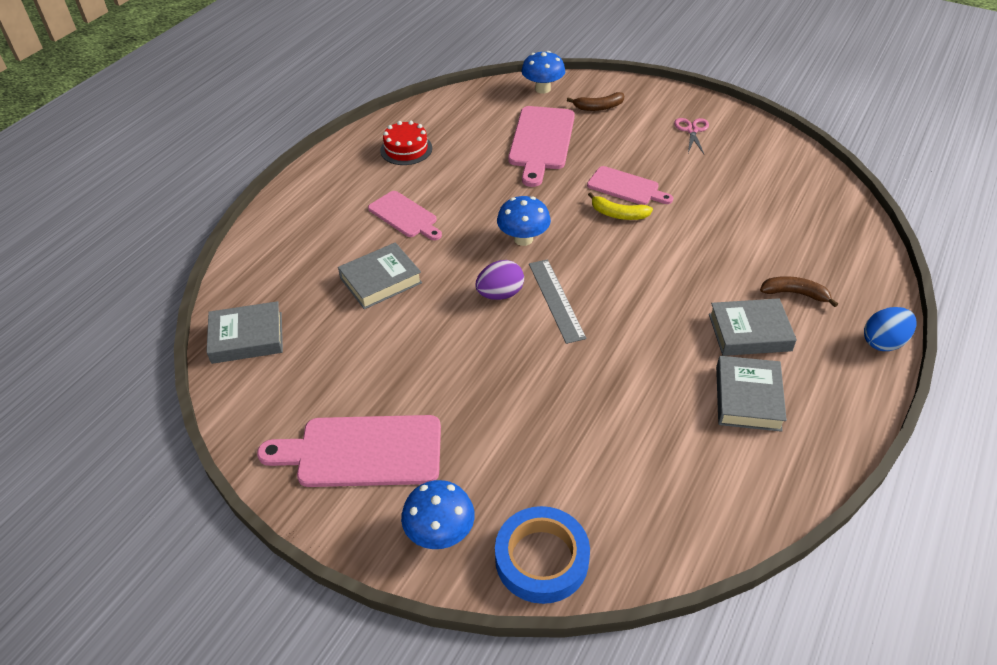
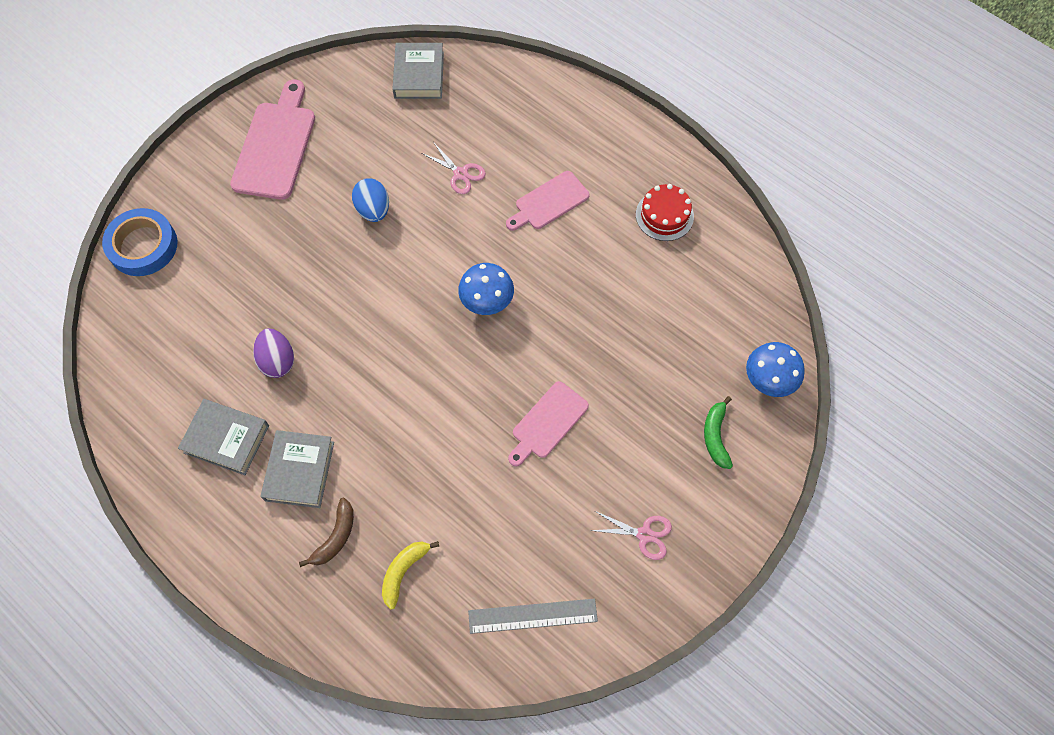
camera: 100 degrees right, 20 degrees up
(381, 280) = (460, 174): grey book -> pink scissors
(440, 533) = (188, 187): blue mushroom -> none
(500, 294) = (415, 267): purple egg -> purple egg (278, 361)
(541, 141) = (653, 353): pink cutting board -> none
(556, 300) = (393, 312): grey ruler -> grey ruler (532, 616)
(598, 107) = (715, 436): brown banana -> green banana
(618, 214) = (503, 401): yellow banana -> yellow banana (404, 571)
(883, 342) = (246, 595): blue egg -> blue egg (373, 210)

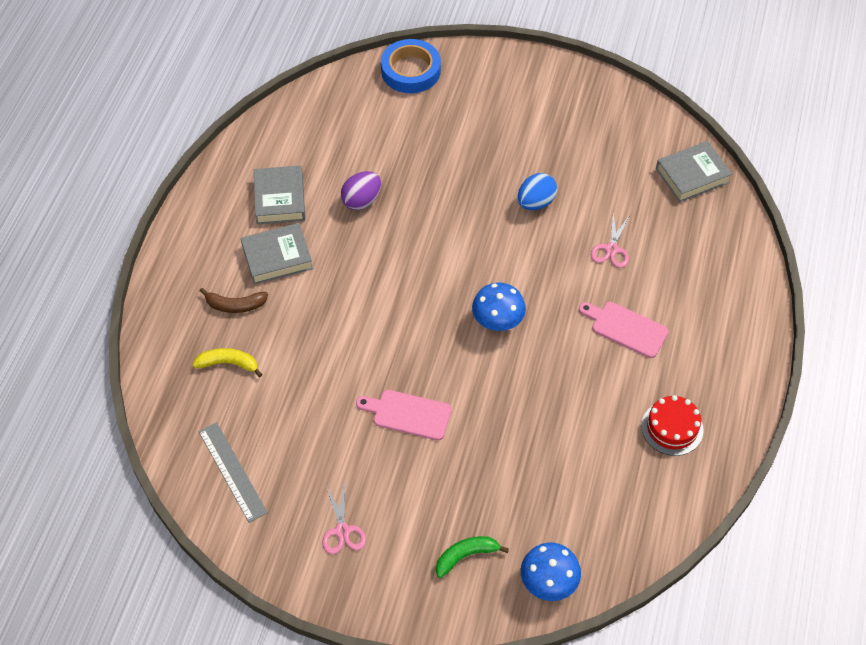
camera: 65 degrees right, 10 degrees down
(276, 146) = (553, 110): pink cutting board -> none

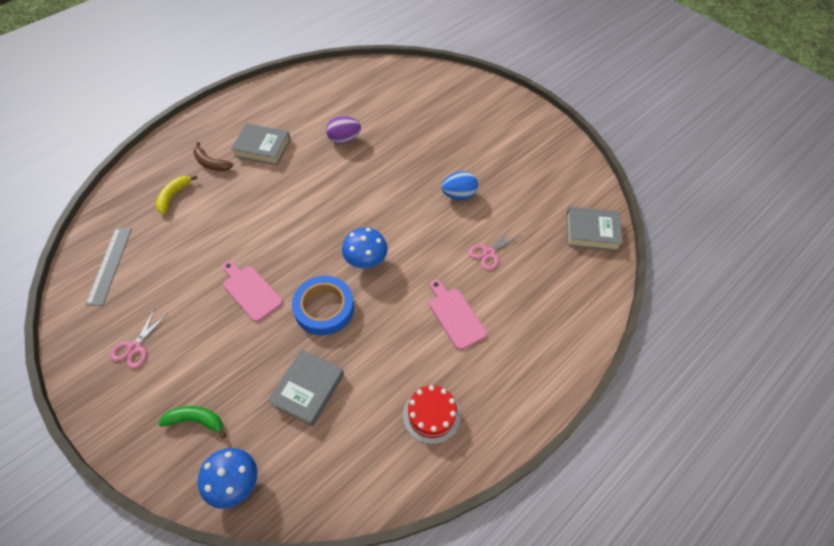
camera: 30 degrees right, 0 degrees up
(228, 364) = (173, 196): yellow banana -> yellow banana turned 105 degrees counterclockwise
(279, 199) = (295, 115): grey book -> grey book (308, 389)
(410, 71) = (442, 79): blue tape -> blue tape (324, 308)

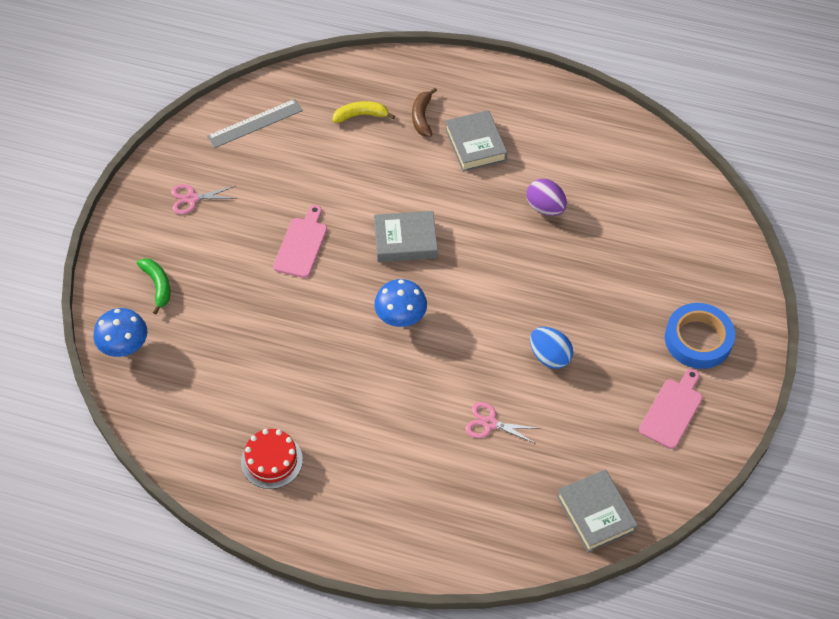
camera: 60 degrees right, 0 degrees up
(308, 389) = (235, 349): grey book -> grey book (405, 240)
(324, 308) = (323, 314): blue tape -> blue tape (698, 339)
(455, 316) = (390, 429): pink cutting board -> pink cutting board (672, 410)

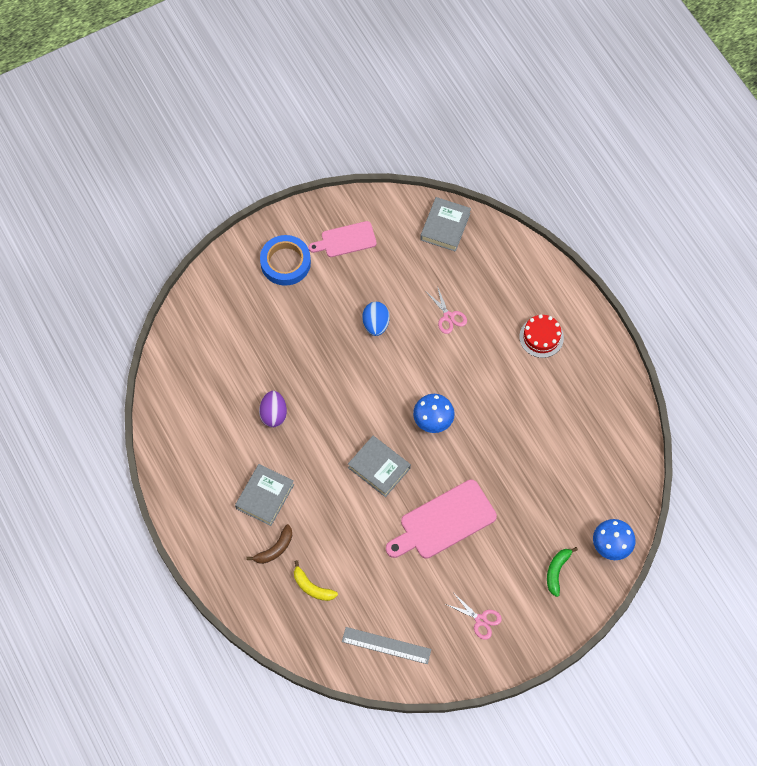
camera: 135 degrees left, 10 degrees up
(271, 460) = (586, 399): red cake -> red cake (541, 337)
(301, 245) = (443, 521): pink cutting board -> pink cutting board, size x1.60

